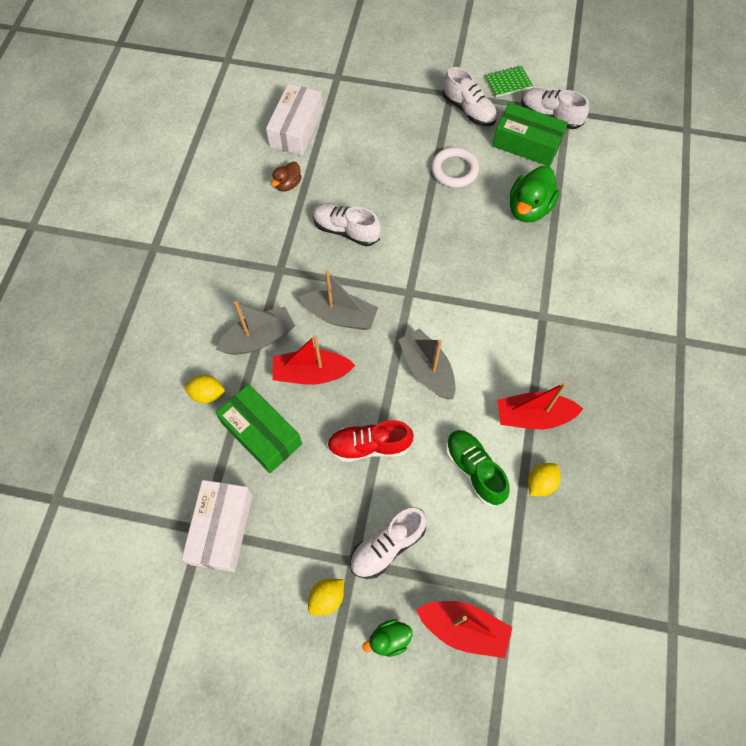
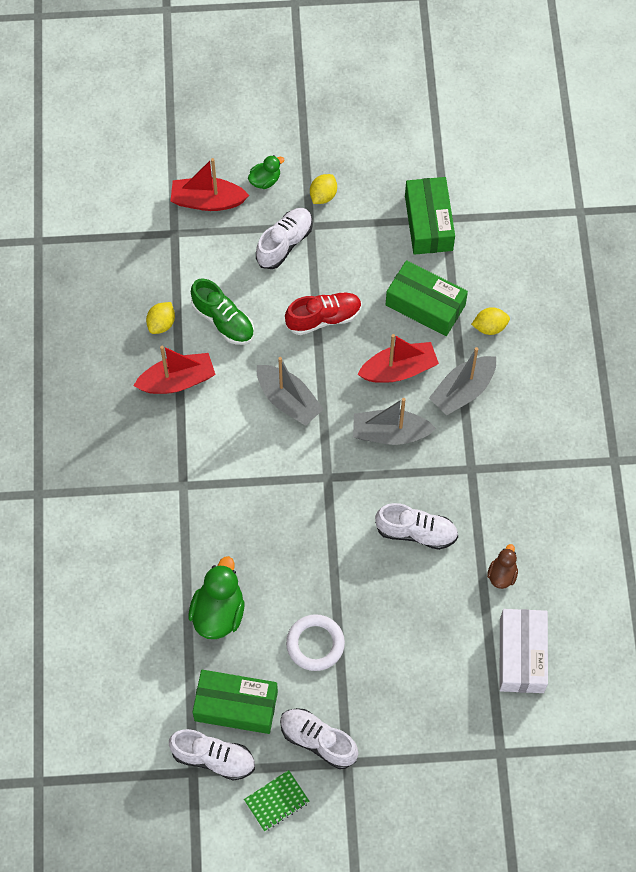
camera: 165 degrees right, 0 degrees up
(222, 529) = (428, 223): white box -> green box

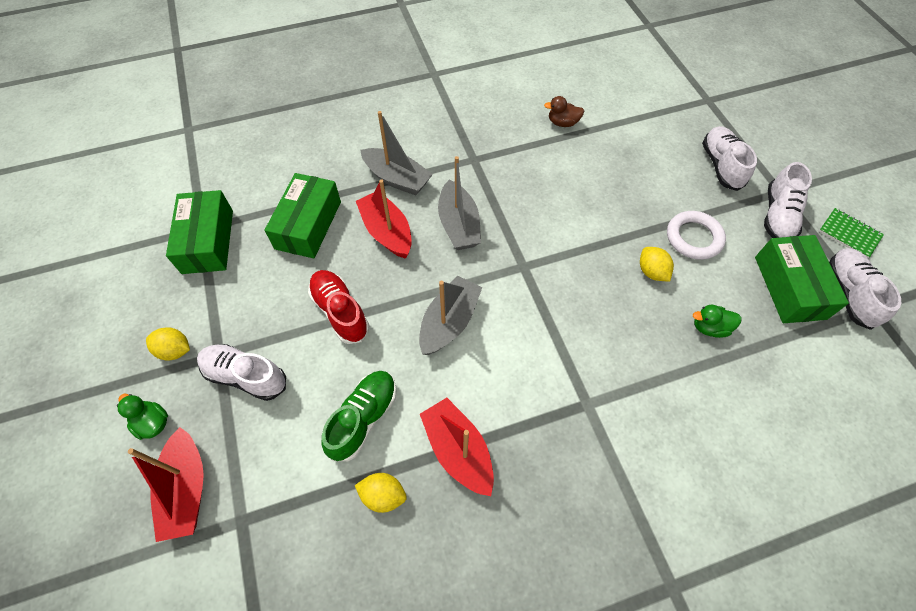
camera: 105 degrees left, 5 degrees down
(218, 612) = (709, 327): green duck -> green duck, size x0.56
(416, 532) = (550, 185): white shoe -> white shoe (721, 166)
(428, 223) = (208, 241): green box -> green box turned 75 degrees counterclockwise
(489, 327) = (324, 171): yellow lemon -> yellow lemon (651, 272)
(521, 655) = (624, 100): white box -> none

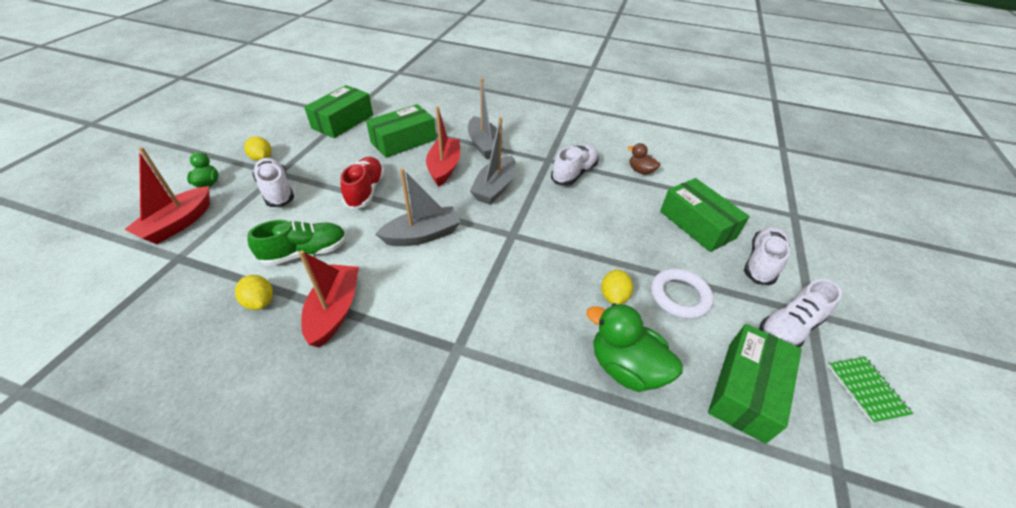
camera: 35 degrees right, 15 degrees down
(651, 156) = (697, 224): none -> green box
(709, 327) = (625, 367): green duck -> green duck, size x1.80
(849, 293) = (816, 439): white shoe -> white shoe (574, 173)

